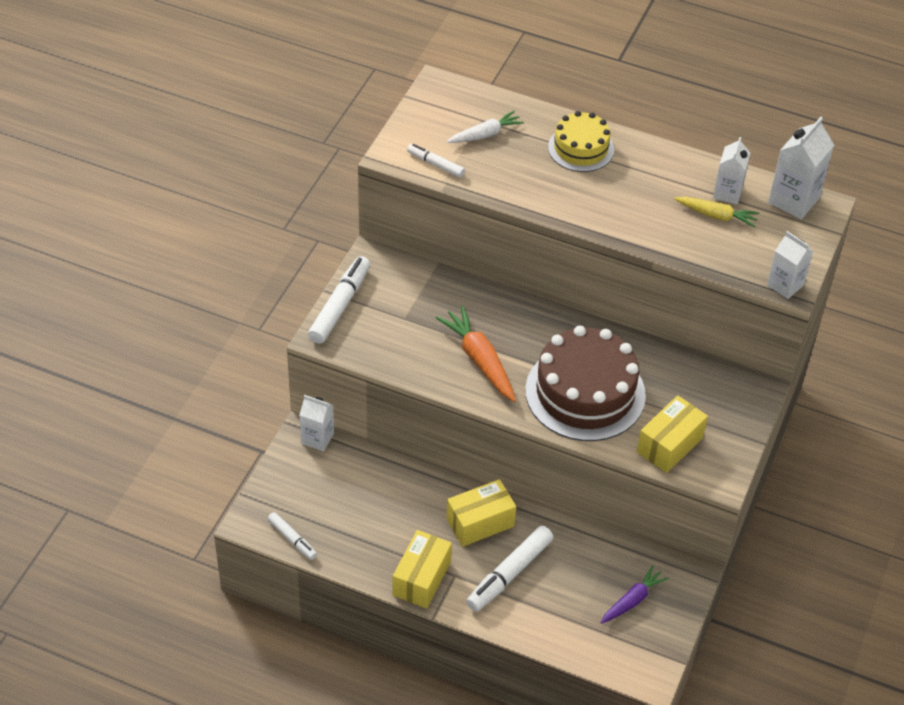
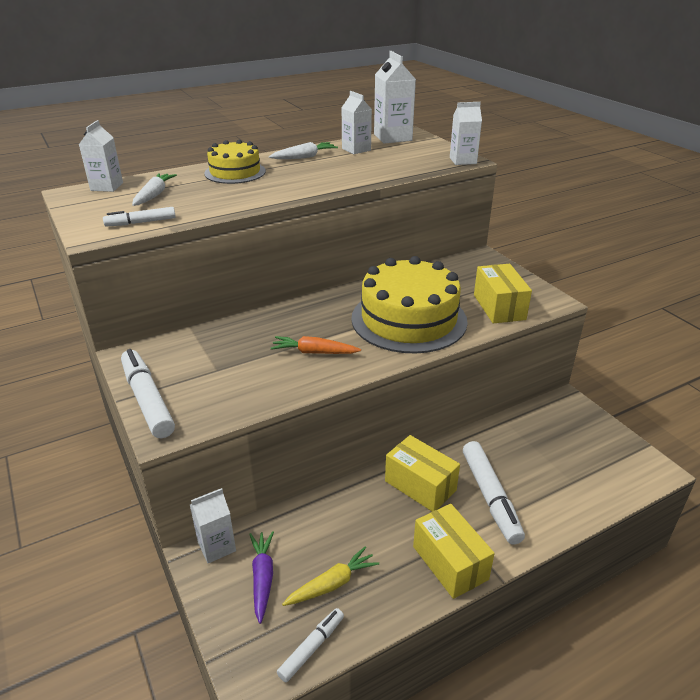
camera: 50 degrees left, 15 degrees down
(292, 539) = (312, 647): white marker -> white marker turned 45 degrees counterclockwise
(469, 95) = (107, 187): none -> white carton
(479, 360) = (314, 352): orange carrot -> orange carrot, size x0.65
(480, 522) = (420, 485): yellow box -> yellow box turned 60 degrees counterclockwise
(585, 393) = (409, 319): brown cake -> yellow cake
(632, 600) = (569, 440): purple carrot -> purple carrot (262, 578)
(666, 169) = (304, 157): none -> white carrot
(716, 215) = (370, 158): yellow carrot -> yellow carrot (332, 584)

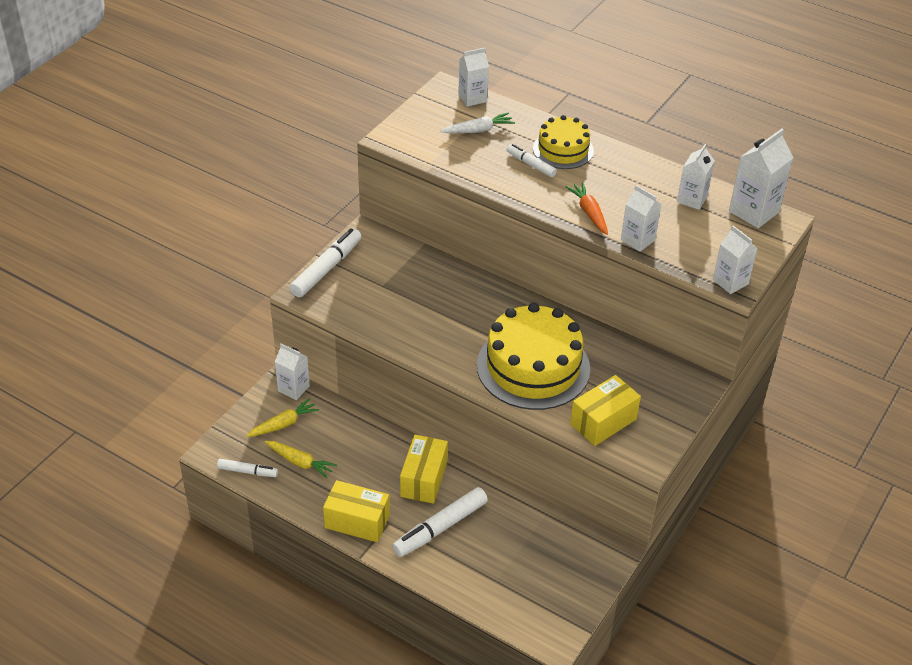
camera: 60 degrees right, 10 degrees up
(141, 222) = (426, 149): white marker -> white marker (531, 164)
(262, 578) = (283, 424): purple carrot -> yellow carrot
(304, 157) = (638, 174): white carrot -> none
(314, 352) = (441, 328): orange carrot -> orange carrot (589, 213)
(382, 175) = (637, 240): none -> white carton
(450, 563) = (357, 521): yellow box -> yellow box turned 75 degrees clockwise

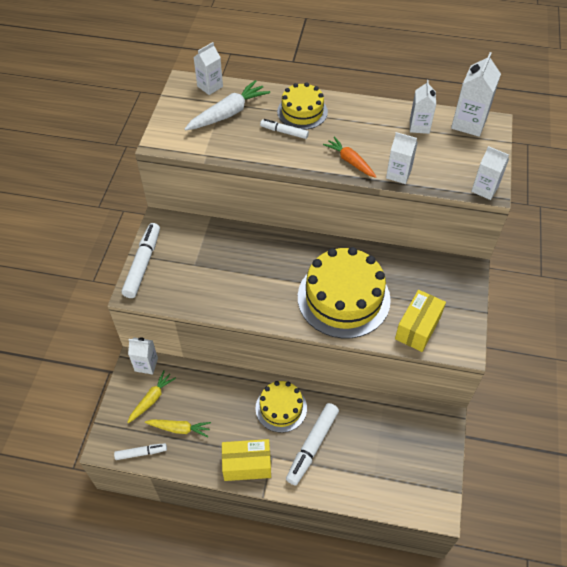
camera: 20 degrees left, 10 degrees up
(423, 479) = (281, 408): yellow box -> yellow cake
(478, 130) = (228, 113): white carrot -> white carrot, size x1.53

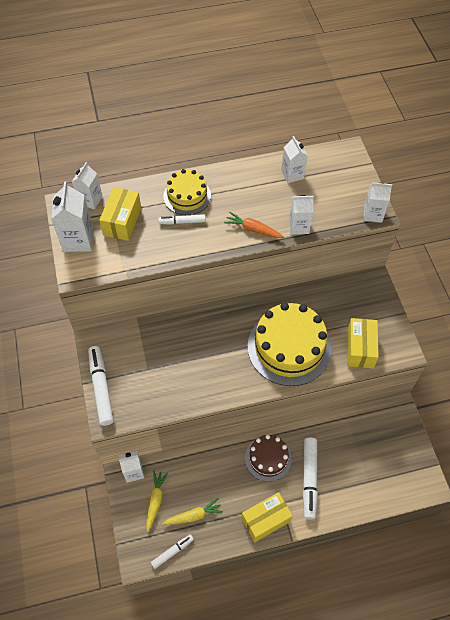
camera: 25 degrees left, 5 degrees up
(228, 113) = (122, 221): white carrot -> yellow box
(281, 408) = (268, 458): yellow cake -> brown cake
(469, 123) = (330, 157): white carton -> white carton (78, 240)

